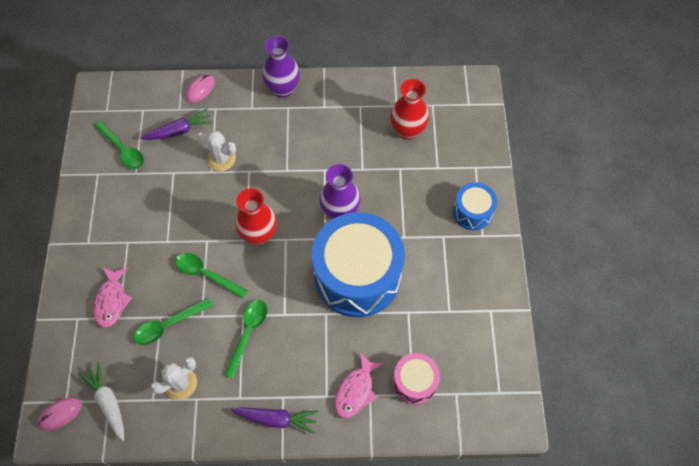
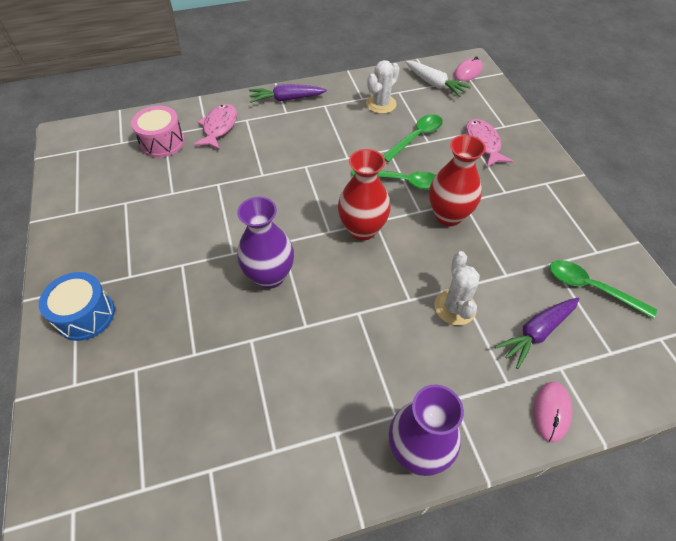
camera: 165 degrees right, 10 degrees down
(221, 158) = (455, 307): white cactus -> white cactus turned 75 degrees clockwise
(248, 333) = (335, 146): green spoon -> none
(357, 276) = (234, 213): blue drum -> none
(407, 130) = (186, 423): red vase -> red vase (448, 215)

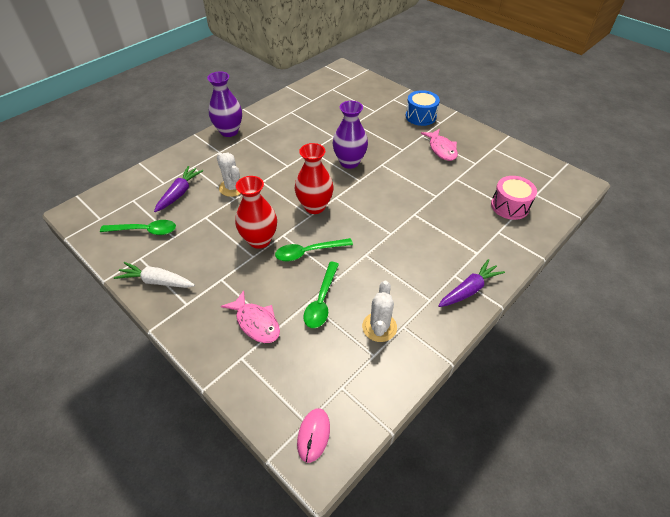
camera: 150 degrees right, 5 degrees down
(219, 127) = (488, 235): pink fish -> pink fish (441, 149)
(434, 84) = (342, 388): white carrot -> white carrot (157, 281)
(551, 412) = (167, 164): pink mouse -> none

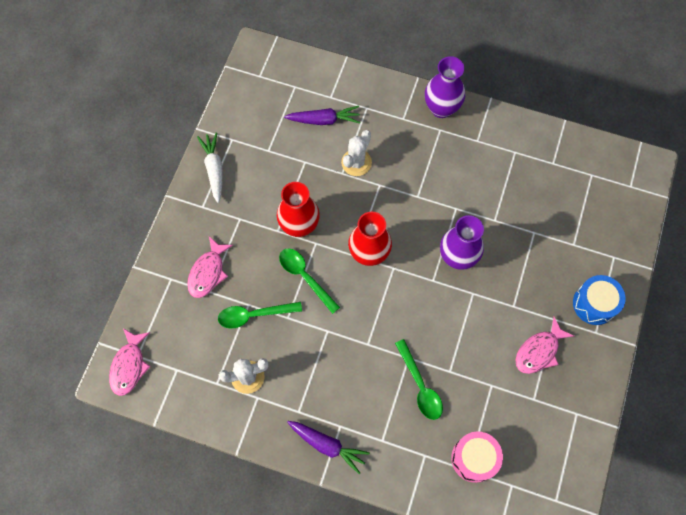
camera: 65 degrees right, 20 degrees up
(145, 230) = (263, 122): green spoon -> green spoon (420, 386)
(313, 435) = (129, 366): pink mouse -> pink fish

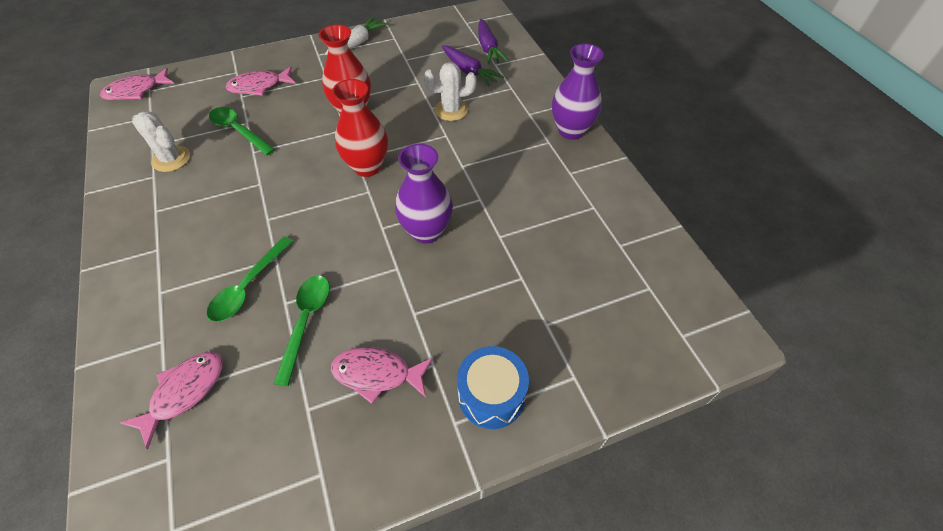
camera: 50 degrees right, 15 degrees down
(305, 277) = (304, 140): green spoon -> green spoon (306, 321)
(327, 445) = (128, 251): purple carrot -> purple carrot (488, 48)
(474, 458) = (184, 392): pink drum -> pink fish

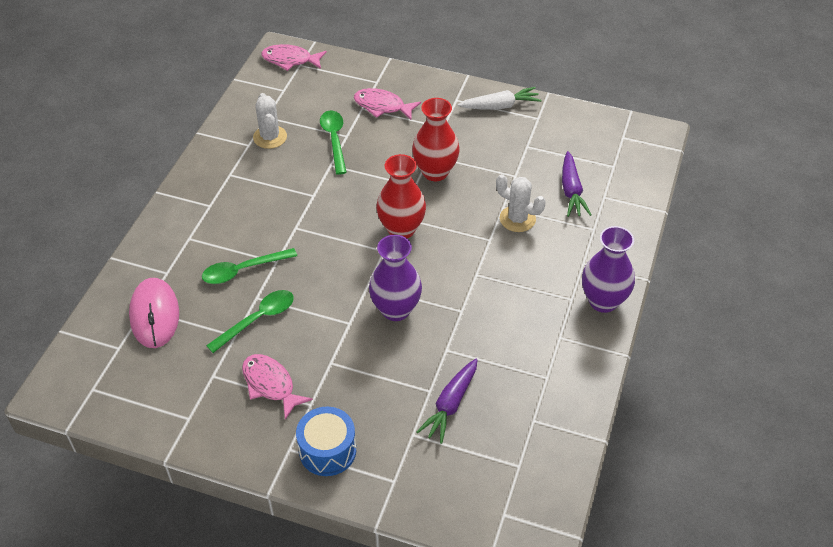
camera: 40 degrees right, 5 degrees down
(184, 392) = (154, 315): pink fish -> pink mouse
(488, 48) = (615, 176): purple carrot -> purple carrot (450, 404)

